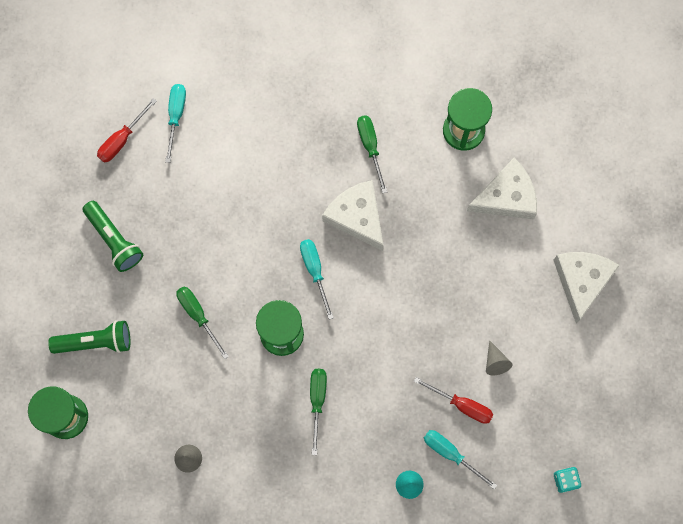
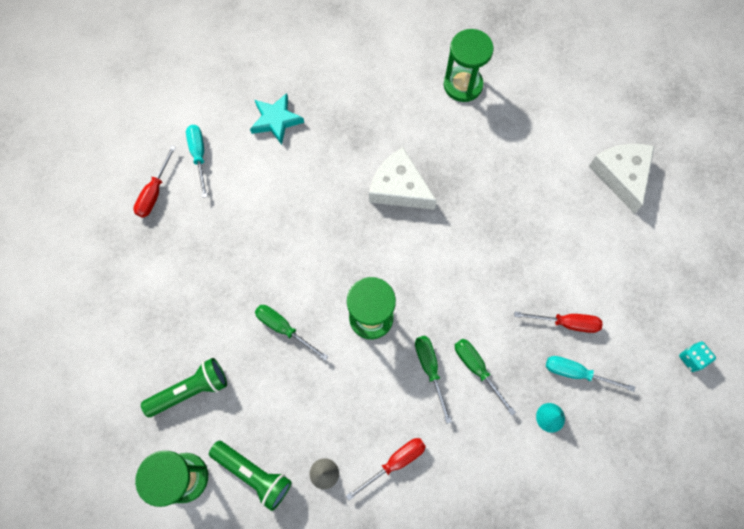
camera: 20 degrees left, 5 degrees down
(114, 240) = (177, 286): green flashlight -> green flashlight (253, 474)
(253, 472) = (395, 462): none -> red screwdriver
(263, 105) = (276, 120): none -> turquoise star
(315, 271) = (379, 249): turquoise screwdriver -> none
(370, 147) = (387, 125): green screwdriver -> green screwdriver (477, 369)
(495, 362) = (578, 272): grey cone -> none
(506, 197) = (524, 127): white cheese -> none

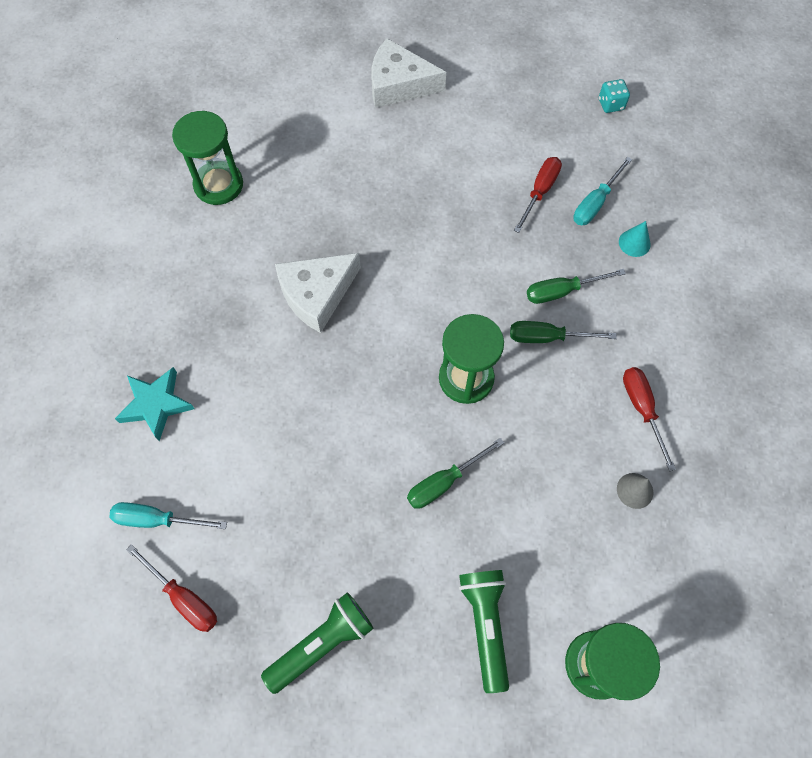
camera: 70 degrees left, 5 degrees down
(253, 474) = (614, 574): green flashlight -> green flashlight (322, 643)

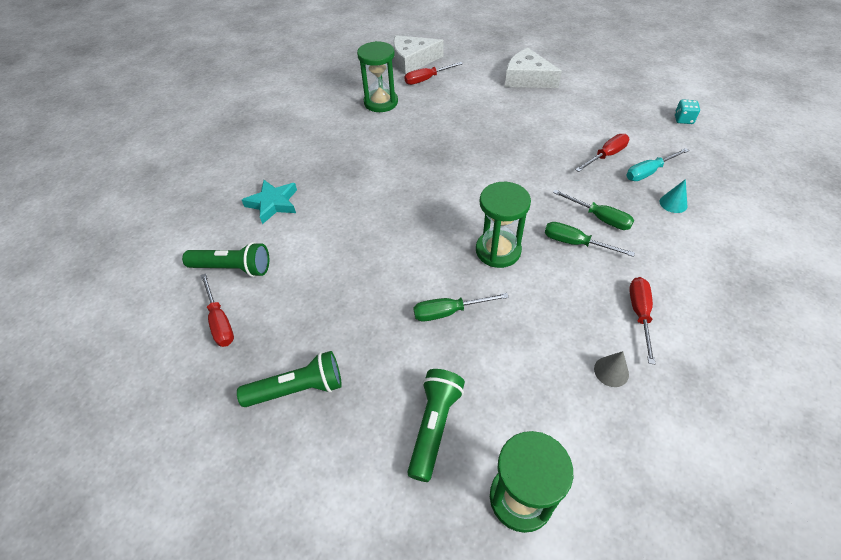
camera: 25 degrees right, 15 degrees down
(157, 520) = (233, 268): turquoise screwdriver -> green flashlight
(264, 123) = (427, 79): none -> red screwdriver
(317, 294) = (413, 173): white cheese -> white cheese (412, 61)
(562, 291) = (599, 218): green screwdriver -> green screwdriver turned 150 degrees counterclockwise

